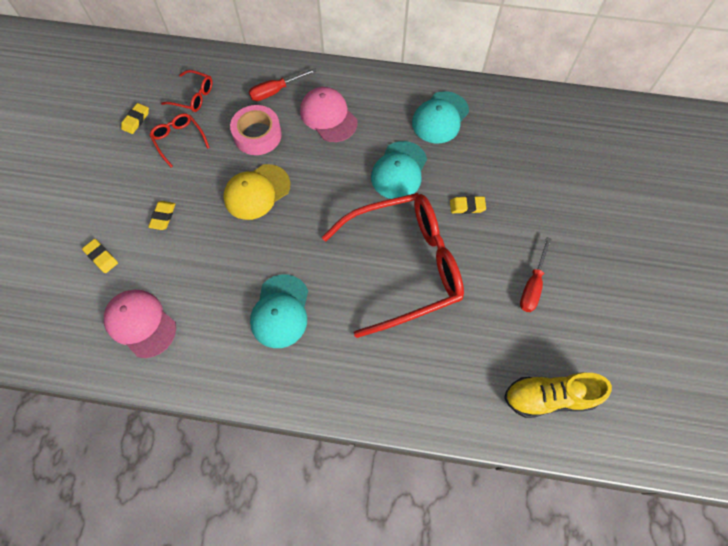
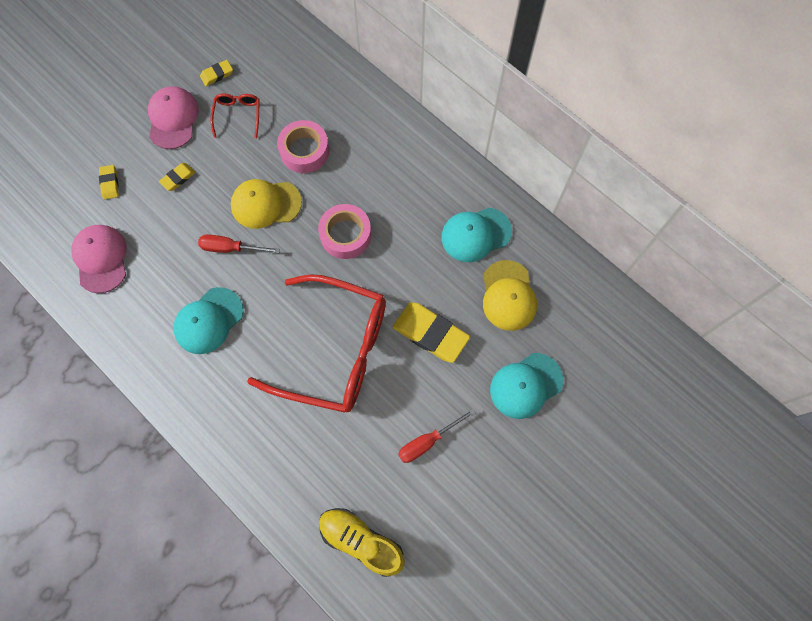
camera: 35 degrees right, 5 degrees up
(193, 96) = (278, 80): red glasses -> none
(276, 91) = (351, 117): red screwdriver -> red screwdriver (231, 248)
(328, 116) = (377, 171): pink cap -> pink cap (173, 119)
(342, 176) = (345, 235): none -> pink tape
(399, 170) = (398, 261): turquoise cap -> turquoise cap (526, 385)
(467, 206) = (430, 333): yellow eraser -> yellow eraser, size x2.01
(499, 145) = (508, 296): none -> yellow cap

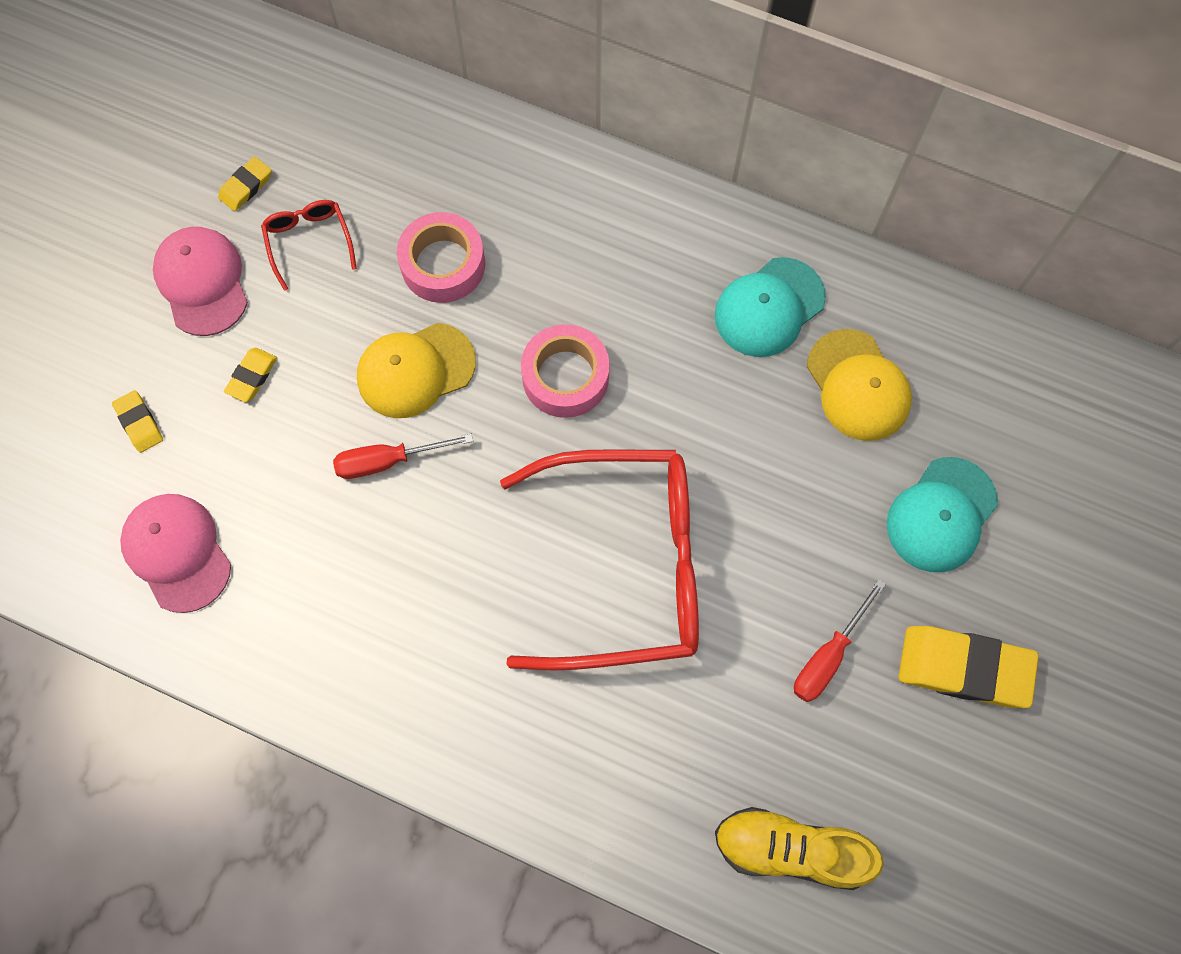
camera: 20 degrees left, 0 degrees up
(208, 321) = (401, 590): turquoise cap -> none
(430, 333) = (763, 486): yellow eraser -> yellow eraser (964, 668)

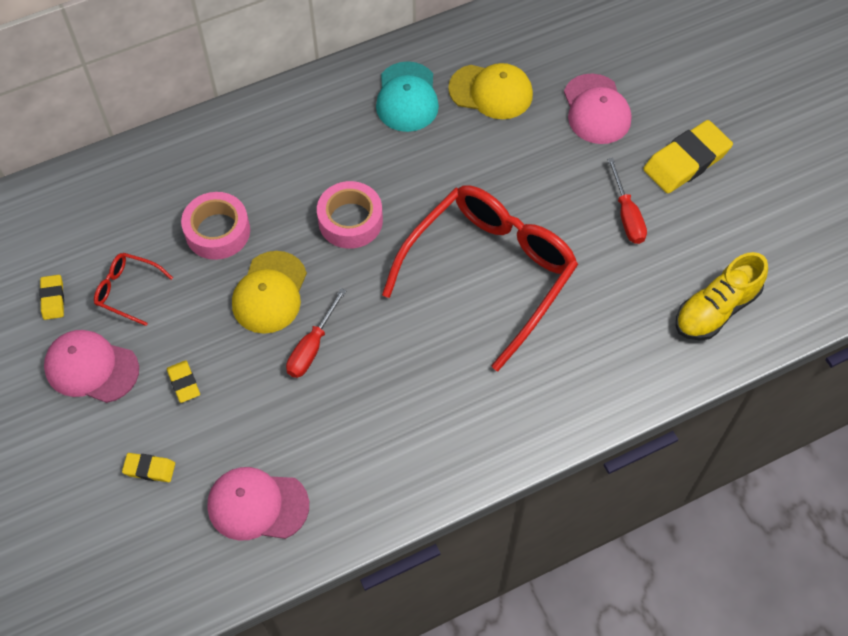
camera: 50 degrees left, 10 degrees down
(941, 515) = (596, 109): turquoise cap -> pink cap

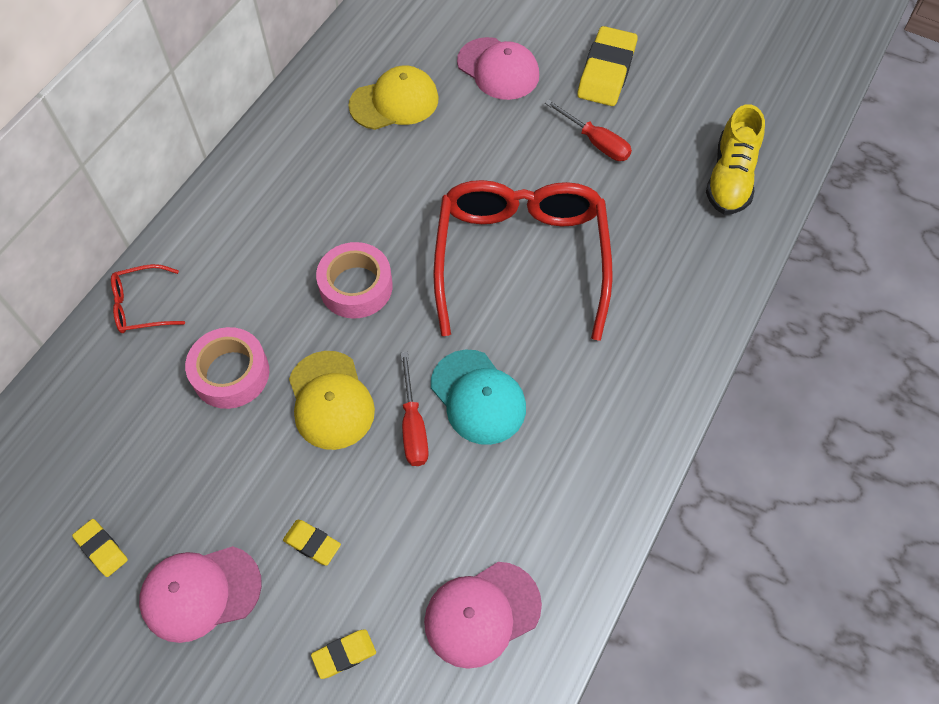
camera: 35 degrees left, 0 degrees up
(127, 290) = (179, 489): red glasses -> red glasses (141, 306)
(407, 97) = (321, 147): turquoise cap -> turquoise cap (478, 397)

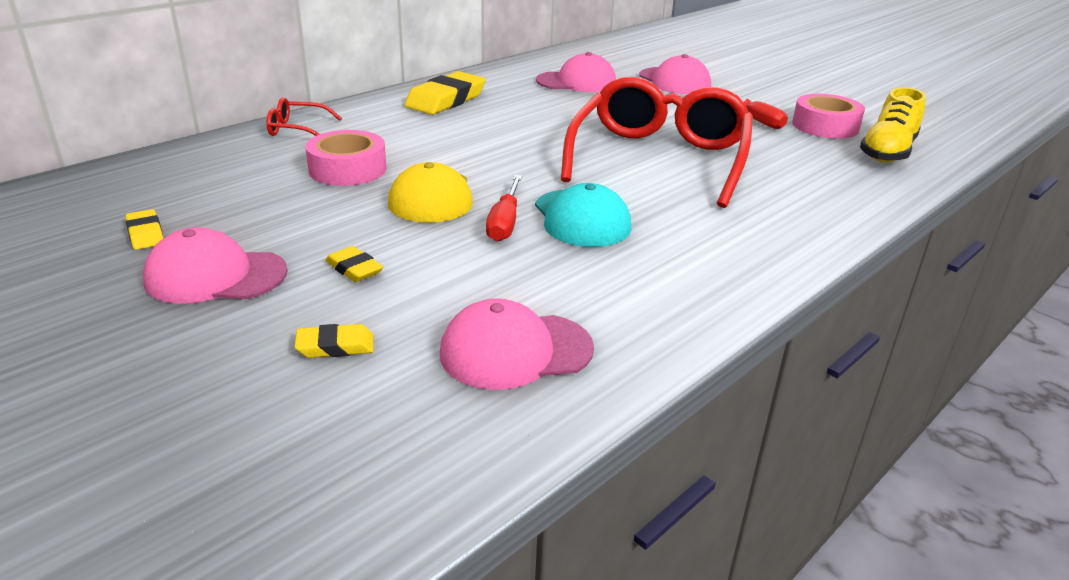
camera: 15 degrees right, 30 degrees down
(356, 287) = (493, 148): pink tape -> pink tape (825, 126)
(394, 102) = (576, 82): yellow cap -> pink cap
(606, 71) = (773, 94): yellow eraser -> yellow eraser (446, 100)

